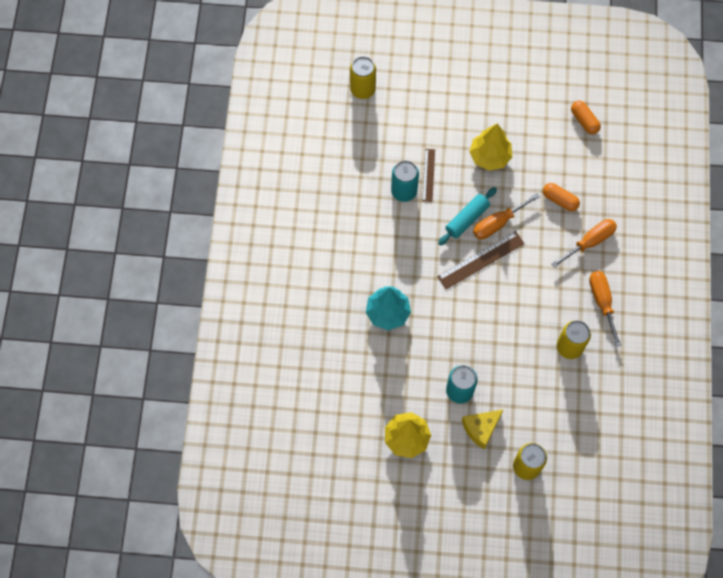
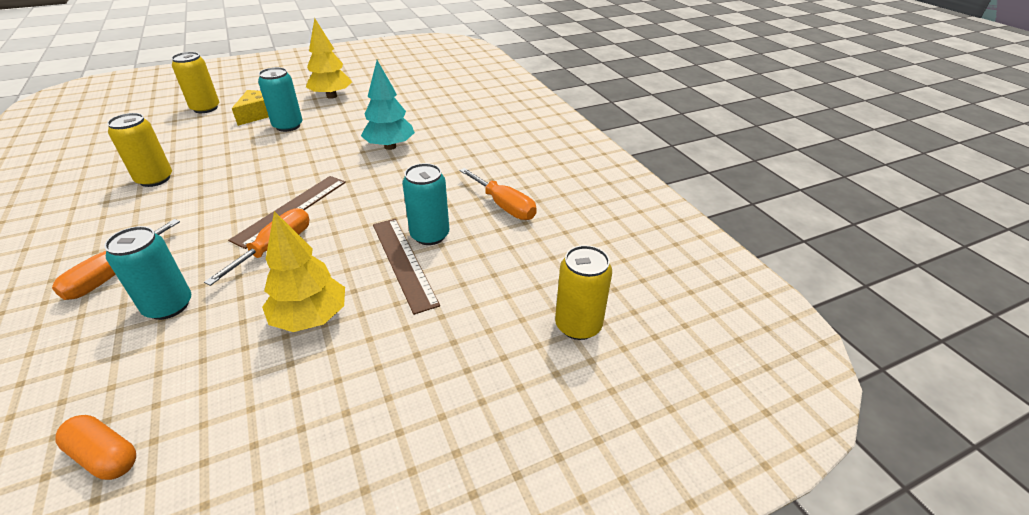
camera: 150 degrees right, 30 degrees down
(428, 175) = (404, 262): brown ruler -> brown ruler, size x1.59
(467, 219) = (324, 238): turquoise rolling pin -> none
(560, 200) = (168, 306): orange capsule -> turquoise can
(602, 302) = (101, 224): orange screwdriver -> orange screwdriver (504, 206)

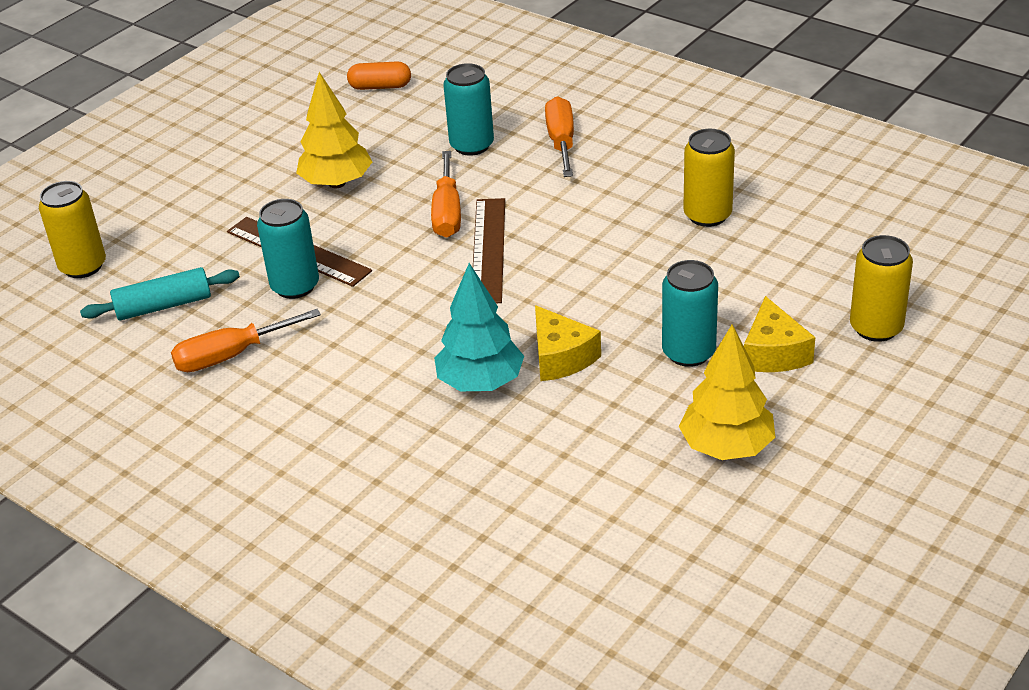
camera: 155 degrees right, 0 degrees up
(341, 143) = (561, 357): none -> yellow cheese
(504, 206) = (231, 356): orange screwdriver -> orange screwdriver turned 45 degrees counterclockwise
(528, 258) = (164, 306): none -> turquoise rolling pin

